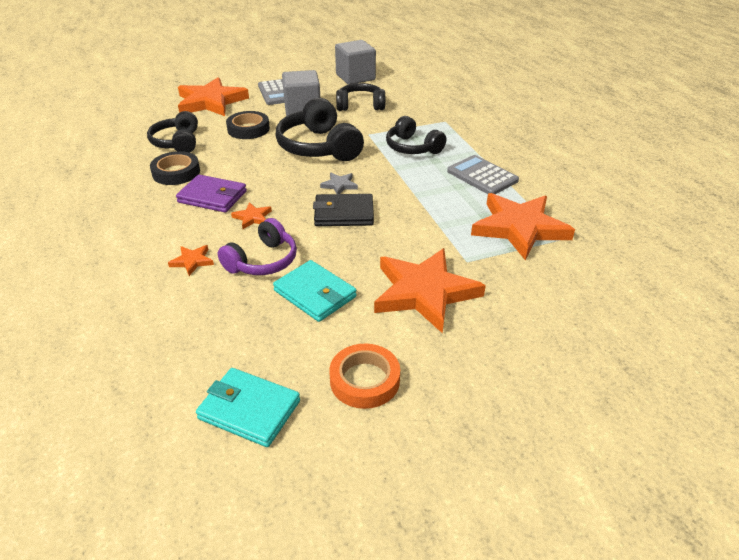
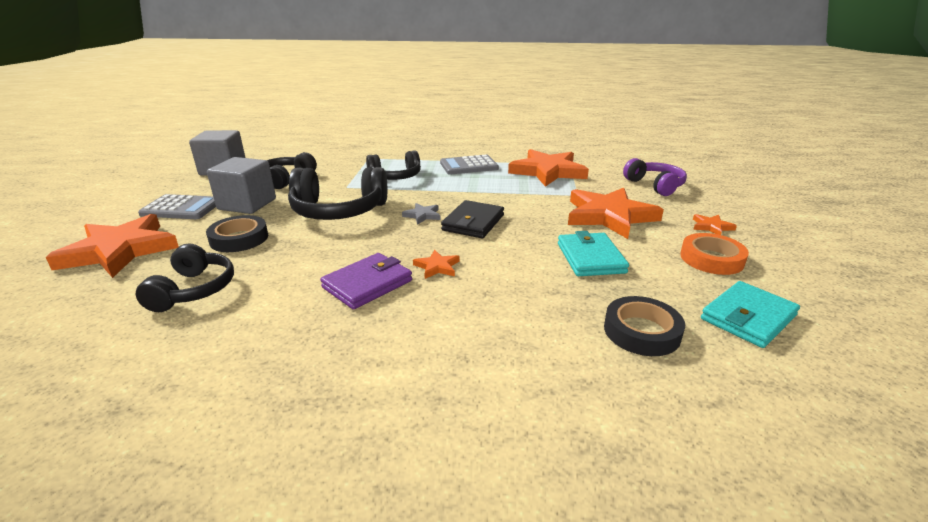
camera: 65 degrees left, 10 degrees down
(176, 172) = (275, 301): black tape -> black tape (641, 331)
(177, 142) = (194, 290): black headphones -> black headphones turned 105 degrees counterclockwise
(192, 261) = (494, 316): orange star -> orange star (711, 227)
(263, 261) = (522, 274): purple headphones -> purple headphones (655, 185)
(315, 294) = (590, 258): turquoise wallet -> turquoise wallet turned 75 degrees counterclockwise

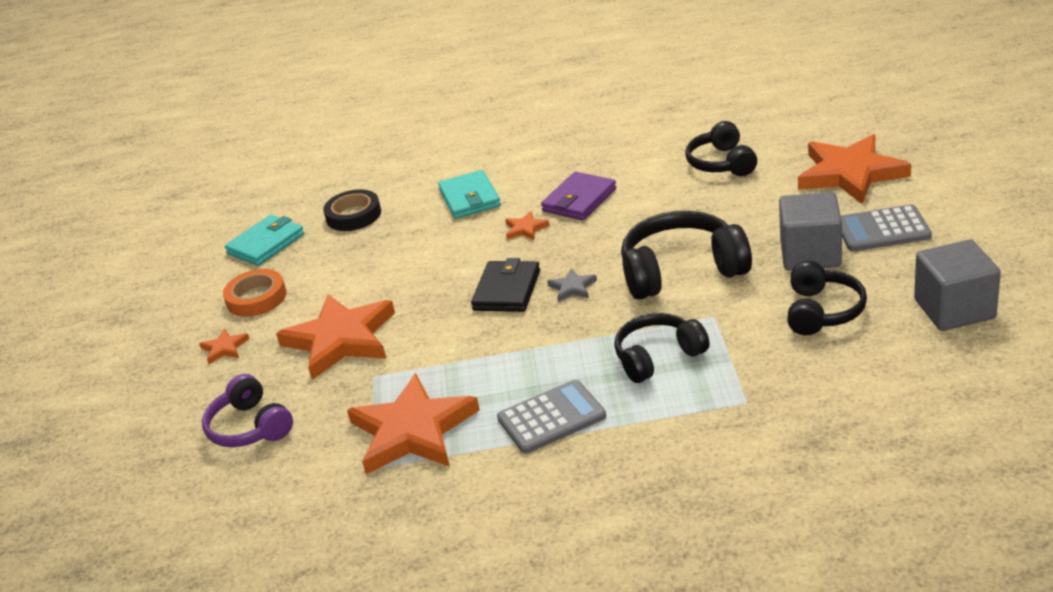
camera: 175 degrees right, 5 degrees up
(239, 238) = (751, 211): black tape -> none
(590, 258) = (377, 271): turquoise wallet -> turquoise wallet (470, 198)

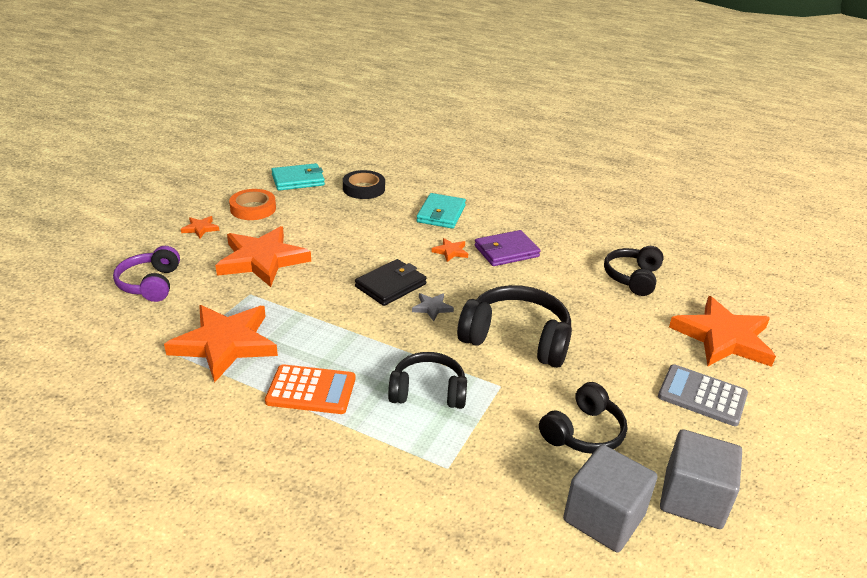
camera: 25 degrees right, 0 degrees up
(551, 418) = (311, 390): grey calculator -> orange calculator
(810, 254) = (623, 382): grey cube -> grey cube (604, 518)

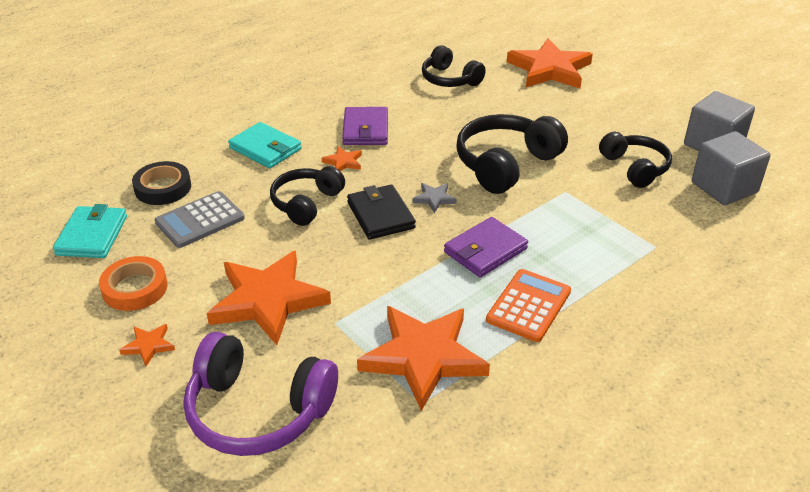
camera: 65 degrees left, 5 degrees up
(150, 284) = (258, 411): purple headphones -> purple headphones, size x1.53
(375, 351) = (485, 250): none -> purple wallet
(428, 391) = (558, 233): black headphones -> black headphones (306, 203)
(702, 396) = (612, 103): grey calculator -> grey calculator (200, 220)

